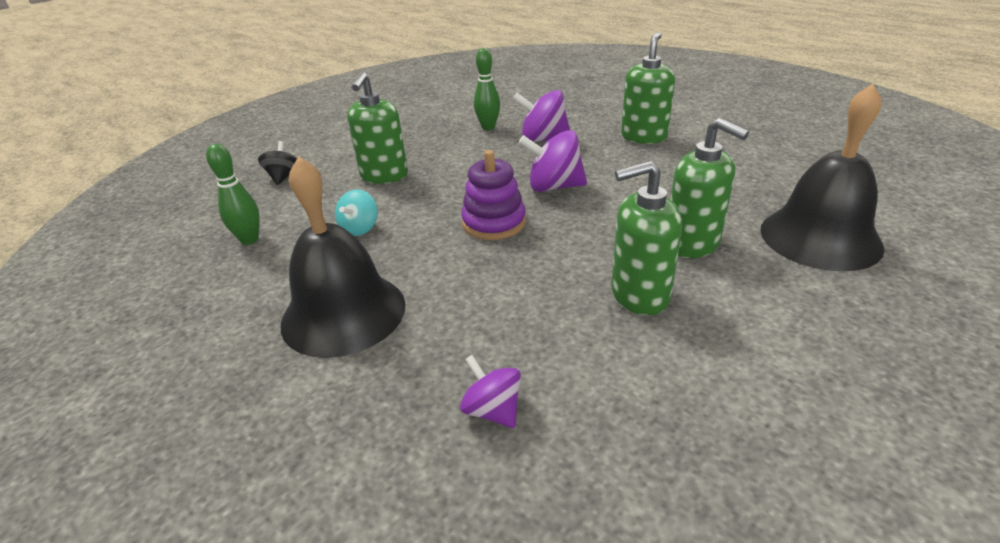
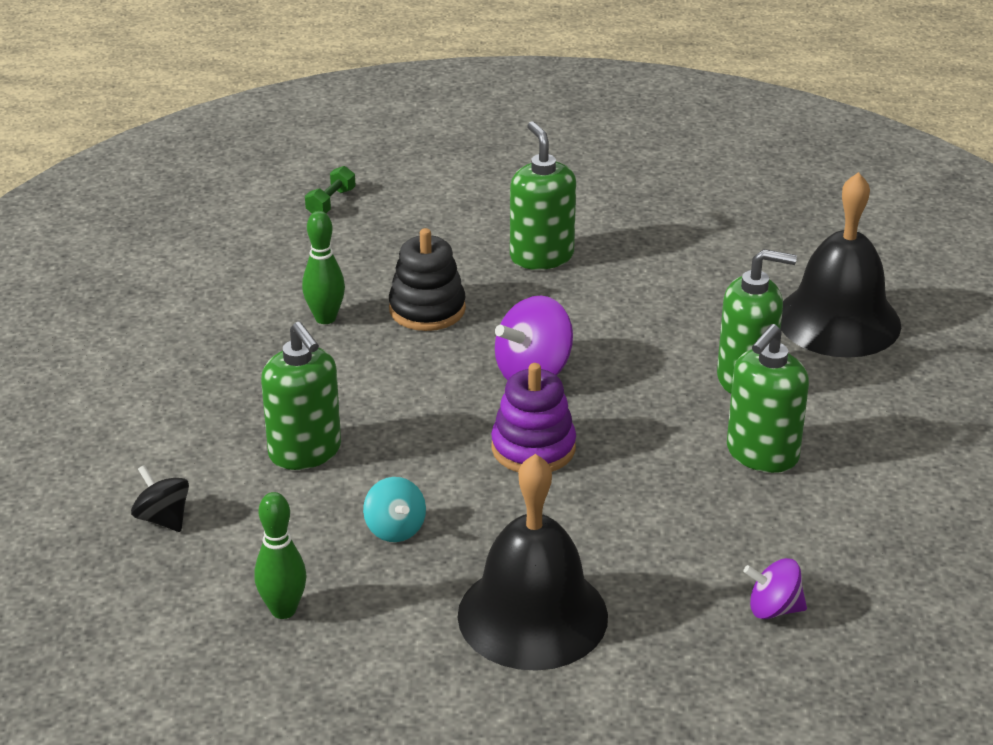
camera: 45 degrees left, 0 degrees up
(543, 139) = (427, 309): purple spinning top -> black stacking toy
(566, 87) = (331, 202): none -> green dumbbell

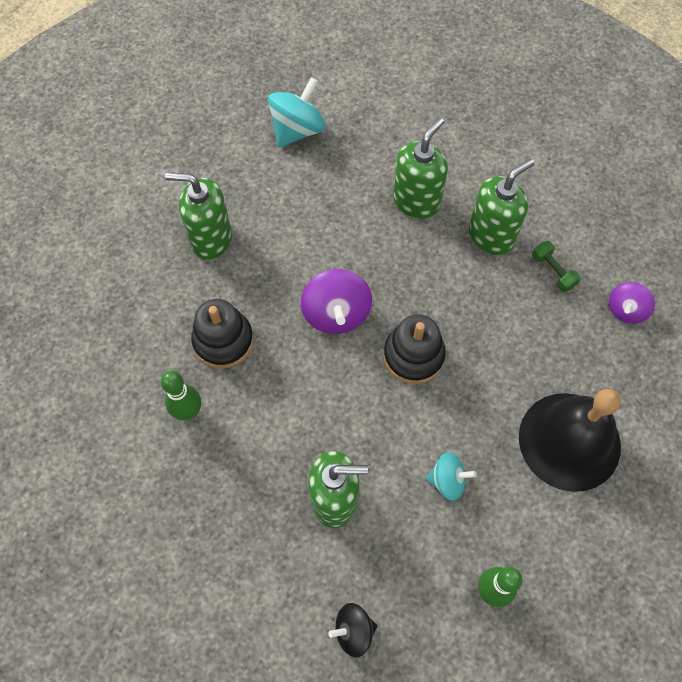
camera: 60 degrees left, 30 degrees up
(331, 202) = (42, 337): green dumbbell -> green dumbbell (553, 271)
(533, 448) = (413, 356): purple stacking toy -> black stacking toy
(745, 260) = (297, 130): none -> turquoise spinning top
(762, 454) = (491, 235): green soap dispenser -> green soap dispenser turned 105 degrees counterclockwise
(838, 320) = (390, 120): black bell -> none

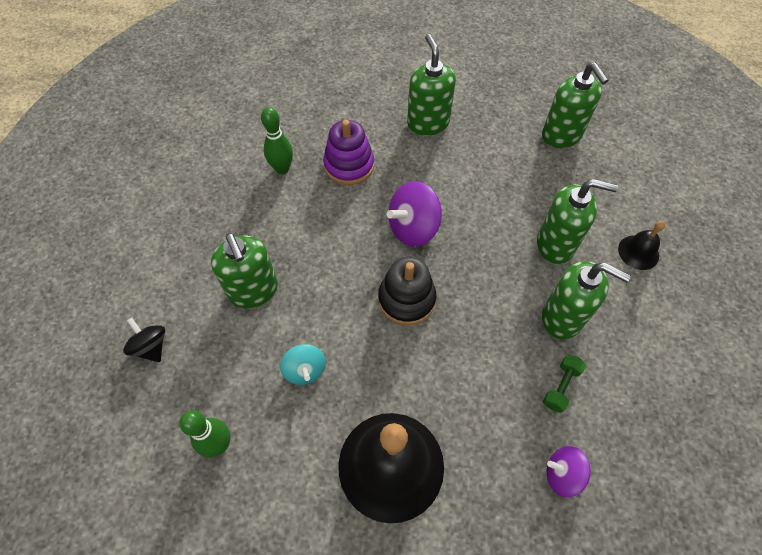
camera: 65 degrees right, 5 degrees down
(223, 340) = (349, 165): black stacking toy -> purple stacking toy
(297, 130) = (561, 136): turquoise spinning top -> green soap dispenser
(456, 142) = (638, 252): none -> black bell

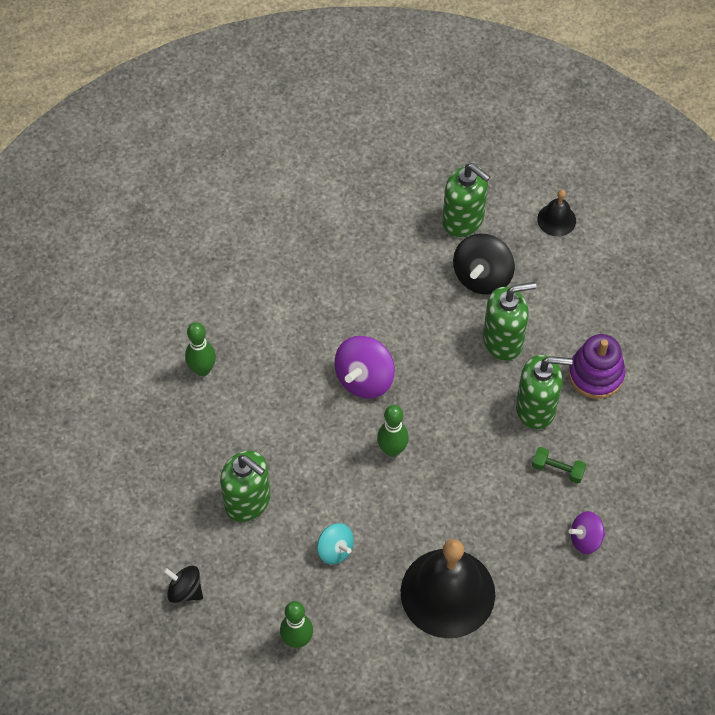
camera: 25 degrees left, 0 degrees up
(349, 165) = (268, 338): purple stacking toy -> purple stacking toy (596, 374)
(406, 299) = (392, 450): black stacking toy -> green bowling pin
(428, 123) = (323, 258): green soap dispenser -> none
(559, 185) = (482, 277): none -> black spinning top
(561, 386) = (557, 469): green dumbbell -> green dumbbell turned 75 degrees counterclockwise
(638, 252) = (579, 317): black bell -> black bell (556, 219)

